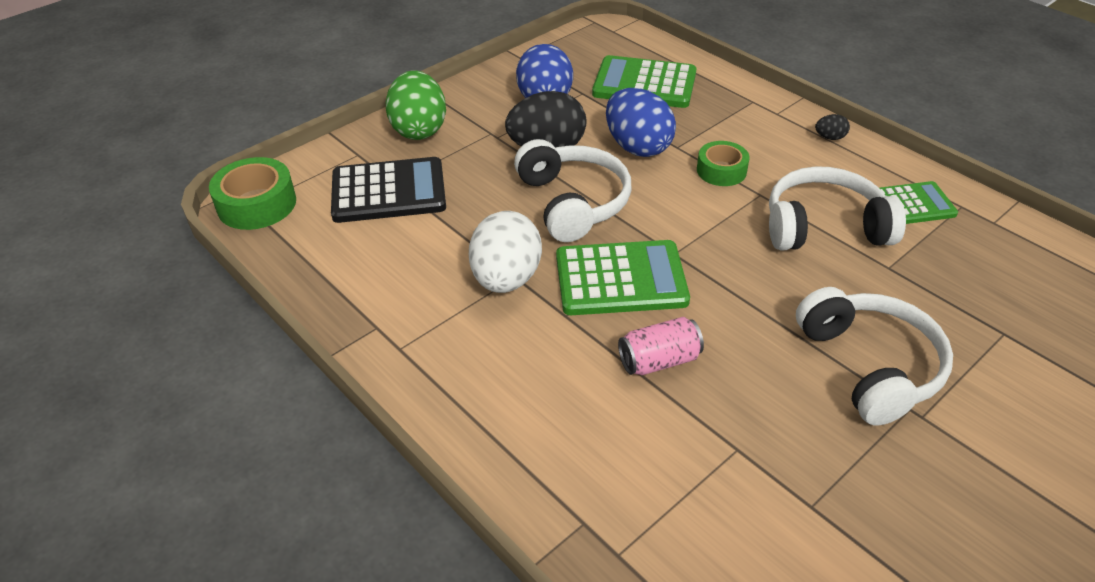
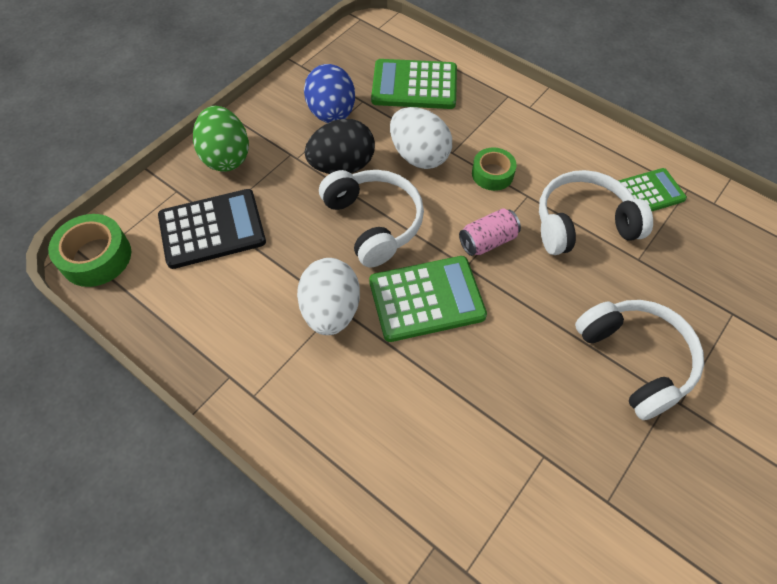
camera: 10 degrees left, 15 degrees up
(637, 147) = (419, 156): blue egg -> white egg
(659, 360) = (470, 378): pink can -> pink can (487, 241)
(830, 137) = (576, 129): black egg -> none

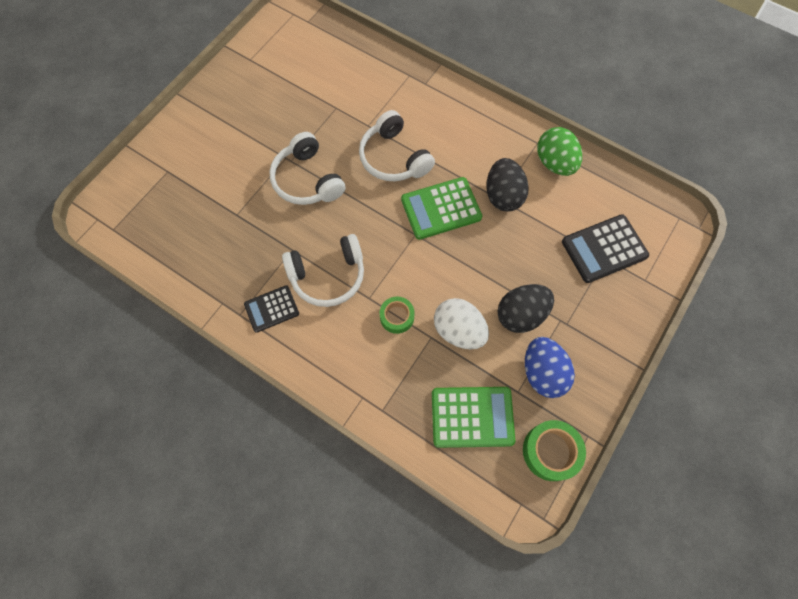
camera: 175 degrees right, 10 degrees up
(96, 257) = (676, 221): green tape -> green tape (550, 451)
(226, 157) = (619, 316): green egg -> green egg (554, 163)
(331, 311) = (503, 196): white egg -> black egg
(374, 222) = (486, 264): white headphones -> white headphones (393, 158)
(487, 241) = (400, 255): pink can -> none
(649, 192) = (271, 309): green calculator -> black calculator

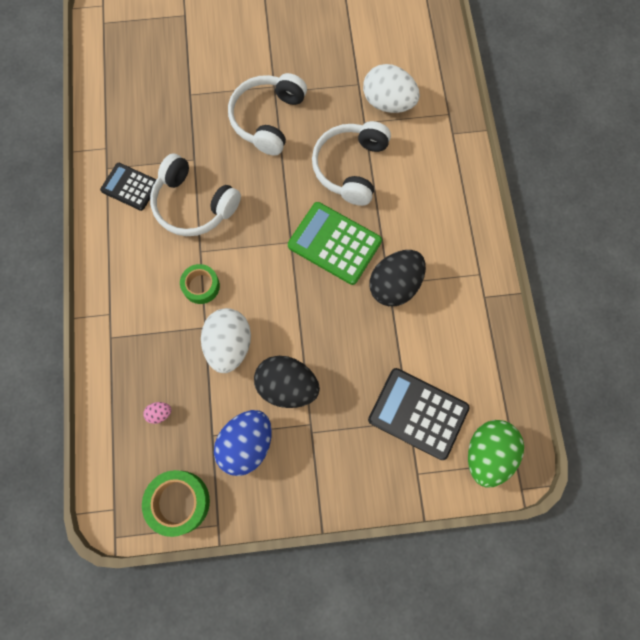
camera: 50 degrees right, 5 degrees up
(367, 101) = (388, 103): none -> white egg
(472, 417) = (160, 413): green calculator -> pink egg
(554, 163) = (471, 305): green egg -> green egg (487, 454)

